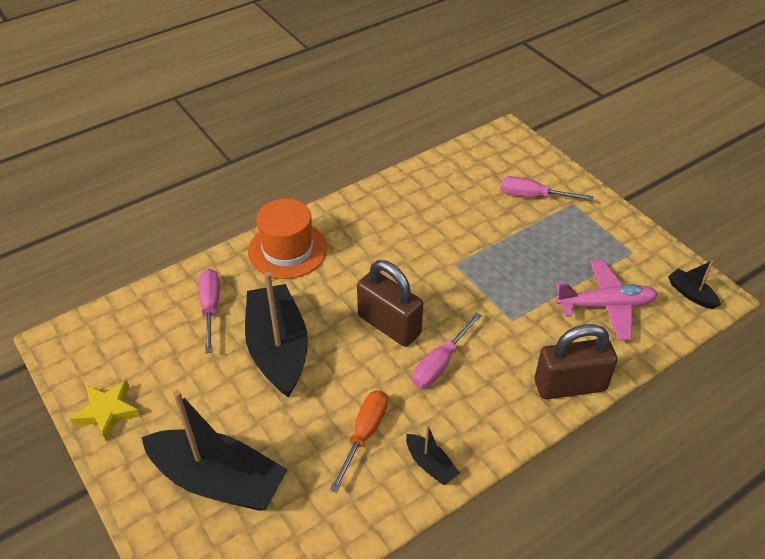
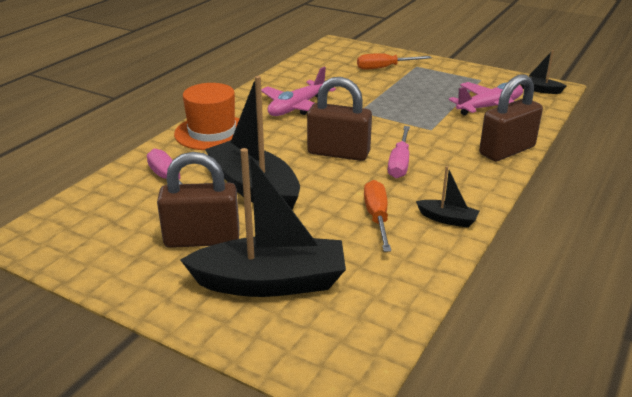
camera: 25 degrees left, 15 degrees down
(107, 411) = (117, 270): yellow star -> none
(194, 401) = (202, 239): none -> brown padlock
(393, 237) = (297, 107): none -> pink plane
(533, 196) = (384, 68): pink screwdriver -> orange screwdriver

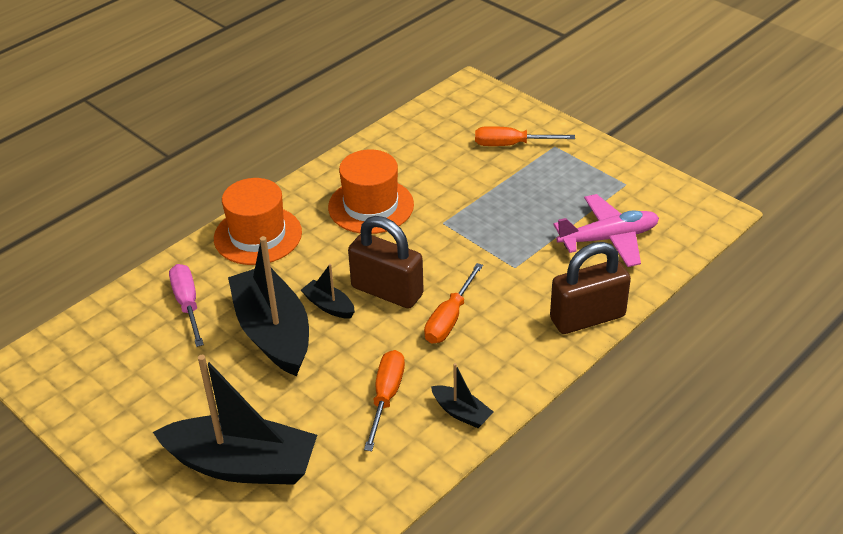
camera: 15 degrees right, 10 degrees up
(202, 239) = (195, 396): brown padlock -> none
(297, 107) = (371, 206): pink plane -> orange hat
(399, 163) = (449, 318): pink screwdriver -> orange screwdriver
(539, 90) = (692, 214): black boat -> black boat (329, 306)

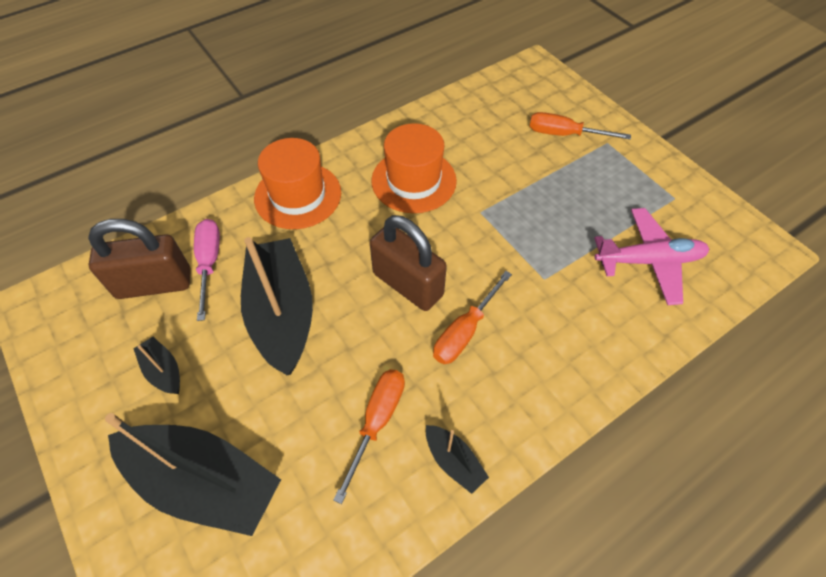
camera: 10 degrees right, 15 degrees up
(329, 306) = (345, 291): black boat -> black boat (163, 371)
(587, 318) = (613, 359): brown padlock -> brown padlock (154, 284)

